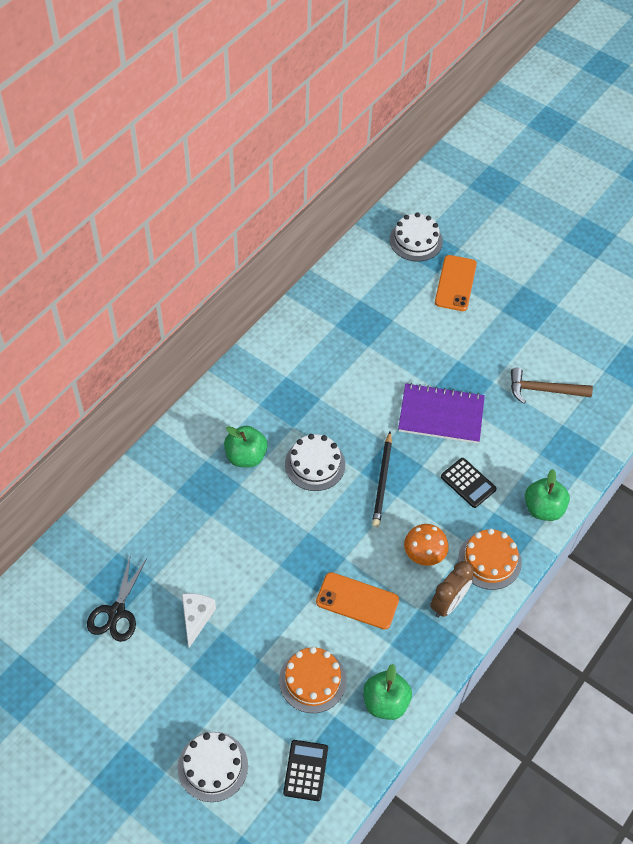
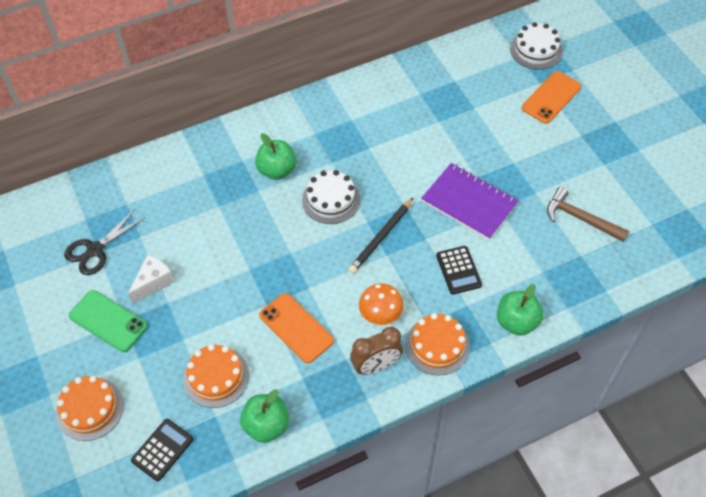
camera: 30 degrees right, 0 degrees up
(175, 675) = (108, 321): none -> green phone
(213, 766) = (90, 408): white cake -> orange cake

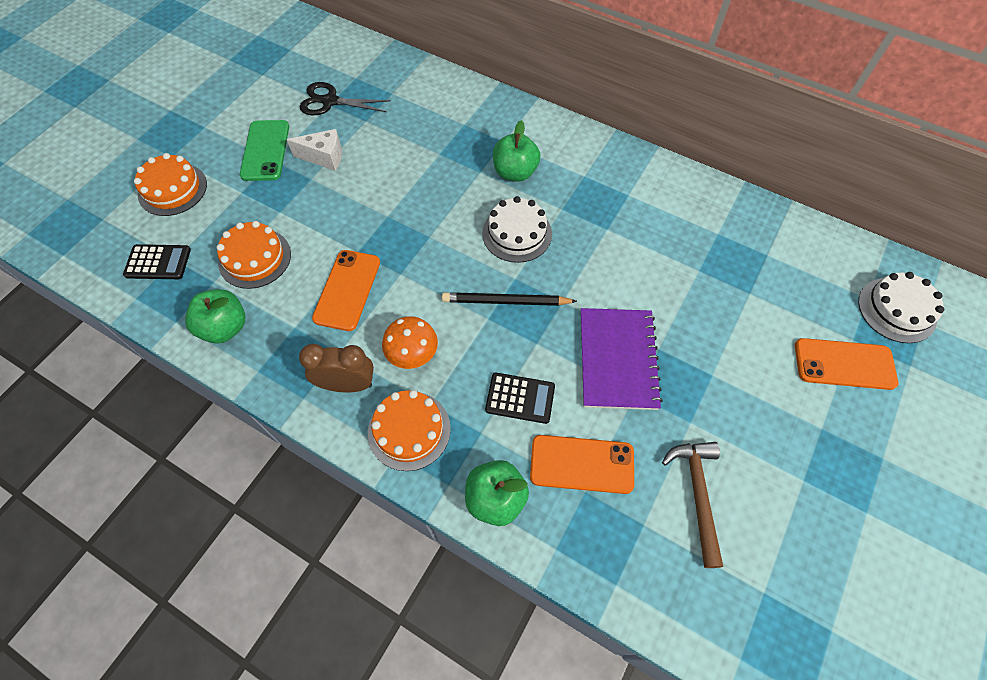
camera: 55 degrees right, 5 degrees up
(376, 366) = (347, 384): brown clock -> brown clock turned 150 degrees clockwise
(458, 270) = (520, 398): black calculator -> black calculator turned 120 degrees counterclockwise
(525, 263) = (582, 464): none -> orange phone

